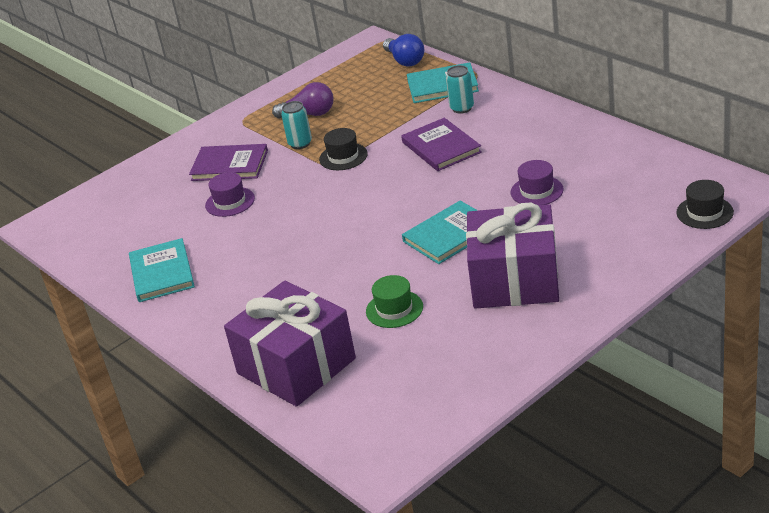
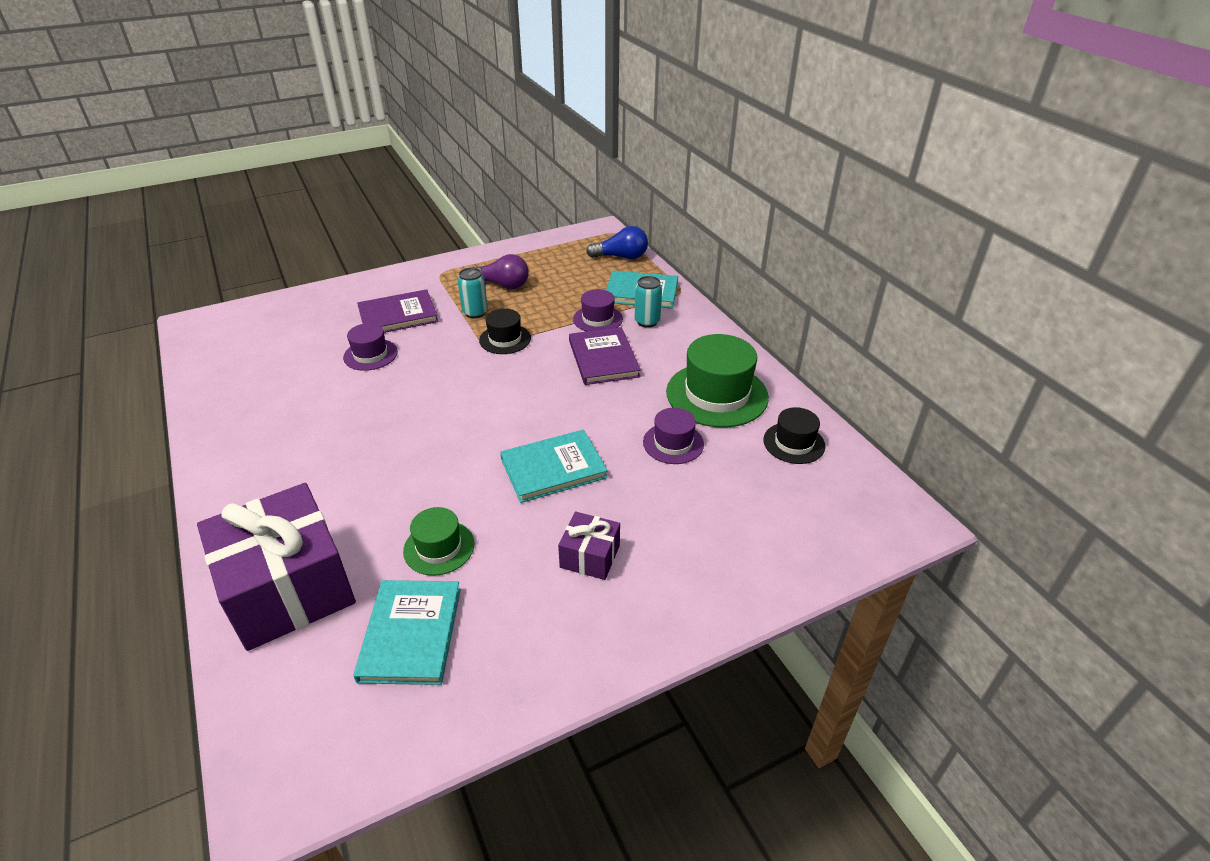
camera: 10 degrees right, 5 degrees up
(162, 273) = (252, 414): turquoise book -> turquoise book (411, 634)
(229, 165) = (398, 315): purple book -> purple book turned 45 degrees counterclockwise
(405, 60) = (621, 257): blue light bulb -> blue light bulb turned 75 degrees counterclockwise
(416, 118) = (597, 319): none -> purple hat
(514, 280) = (590, 556): purple gift -> purple gift, size x0.46
(553, 147) = (717, 394): none -> green hat
(704, 212) = (851, 538): black hat -> black hat (794, 443)

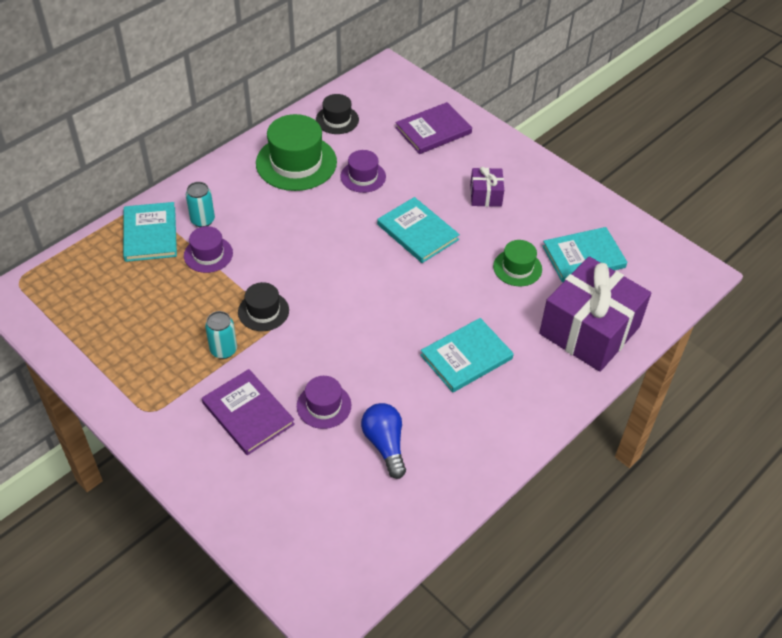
camera: 110 degrees left, 10 degrees up
(344, 460) = (466, 357): none -> turquoise book
(503, 285) = (161, 345): purple light bulb -> none
(603, 358) = (271, 236): purple book -> purple book (433, 130)
(621, 257) = (78, 264): blue light bulb -> blue light bulb (385, 444)

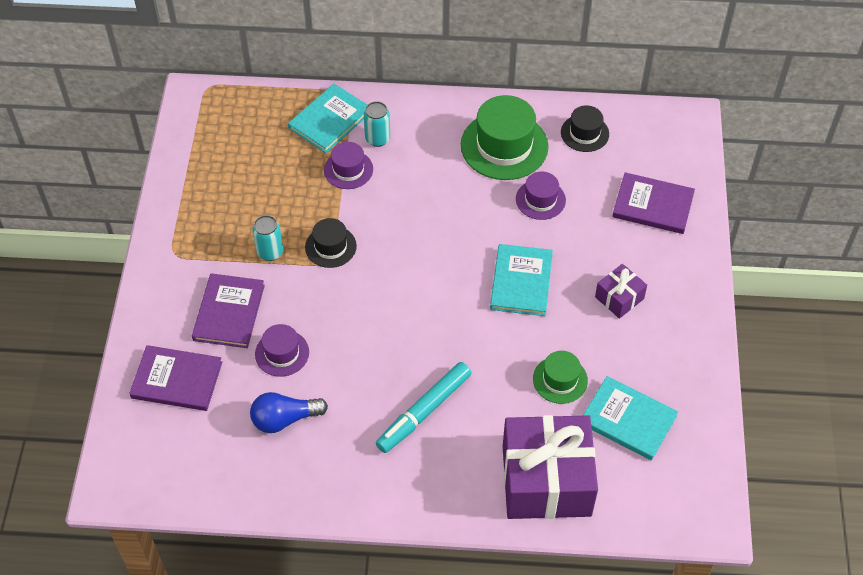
camera: 50 degrees right, 5 degrees up
(271, 492) = (177, 380): none -> purple book
(385, 444) = (285, 419): blue light bulb -> blue light bulb turned 135 degrees counterclockwise
(466, 357) = (424, 411): turquoise book -> turquoise marker

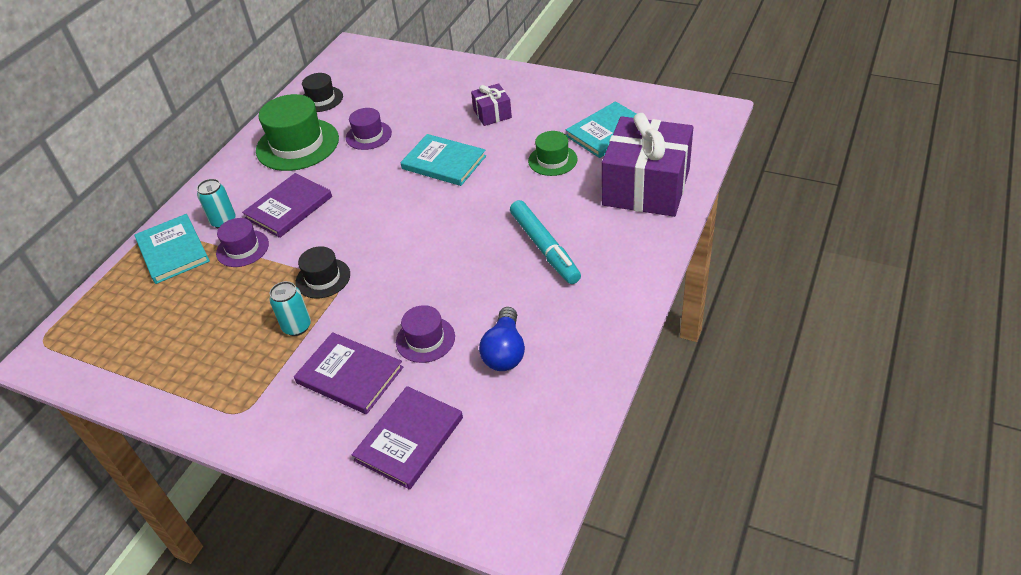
camera: 65 degrees left, 10 degrees down
(653, 205) = (417, 80): purple book -> purple book (289, 207)

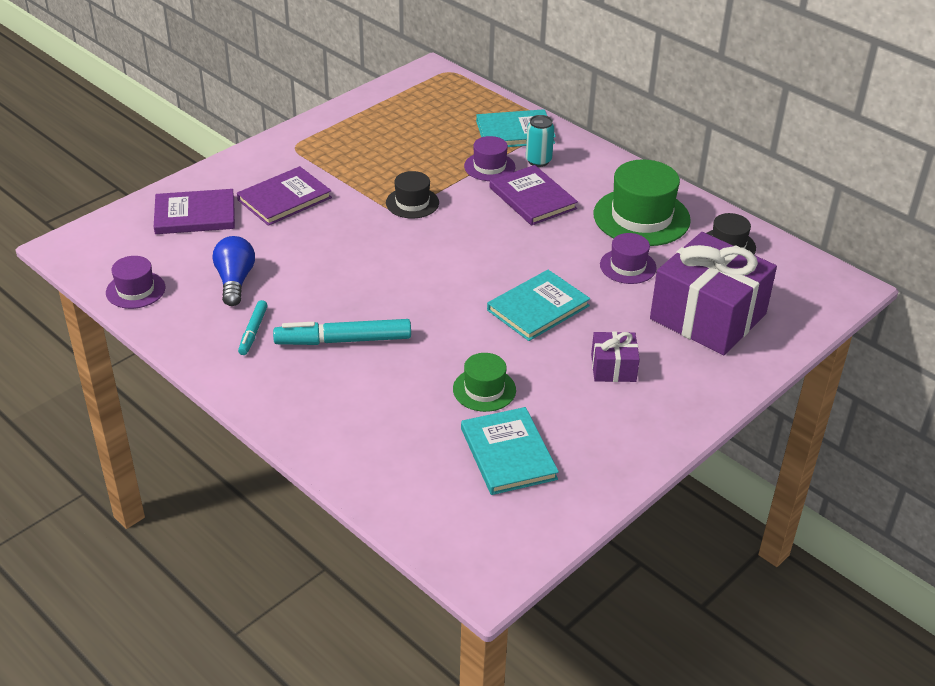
camera: 105 degrees right, 5 degrees down
(297, 327) = (362, 182): turquoise can -> none
(409, 439) = (195, 215): purple book -> purple book turned 60 degrees counterclockwise
(425, 339) = (288, 242): purple hat -> purple hat (135, 290)
(505, 351) = (235, 281): blue light bulb -> blue light bulb turned 60 degrees clockwise
(568, 306) = (253, 332): none -> turquoise marker
(646, 187) = (379, 447): purple gift -> purple gift (708, 316)

